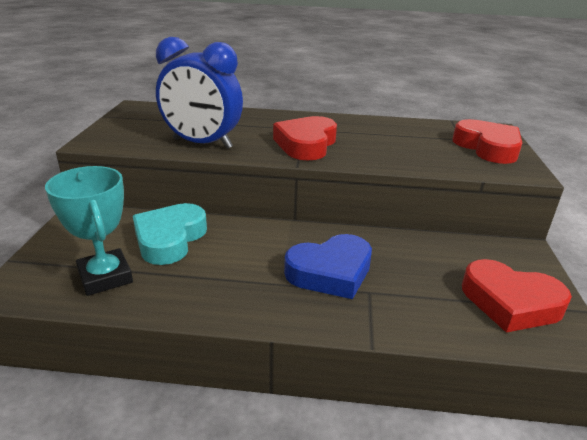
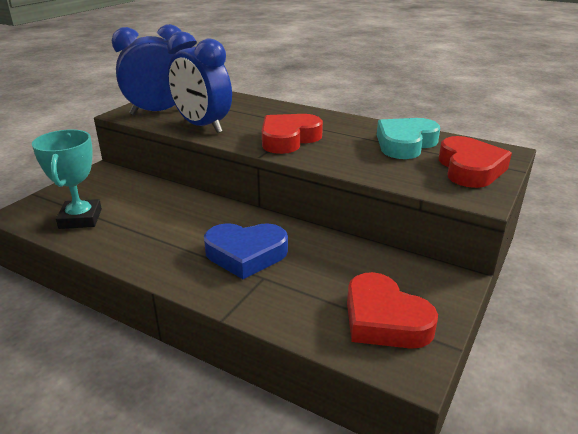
camera: 25 degrees right, 0 degrees up
(133, 135) = (158, 112): none -> blue clock
(170, 239) = (147, 201): turquoise heart -> turquoise heart (405, 144)

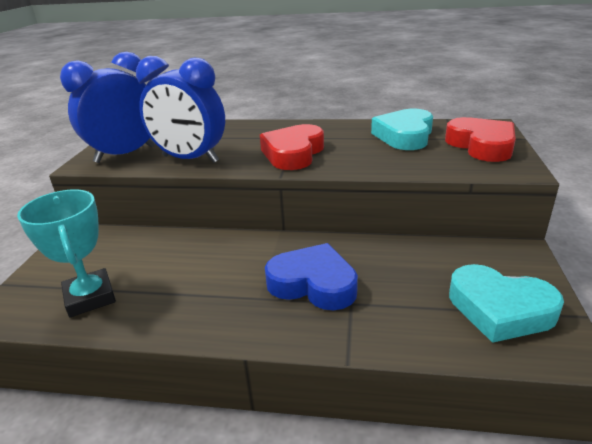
camera: 20 degrees left, 0 degrees up
(246, 254) = (313, 284): blue heart -> blue heart turned 135 degrees counterclockwise
(384, 319) = (500, 309): red heart -> turquoise heart

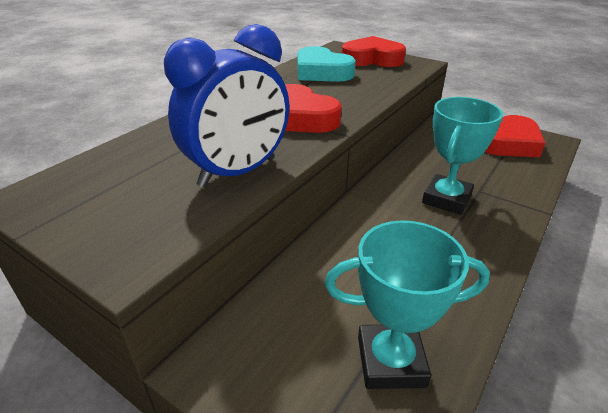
camera: 65 degrees left, 5 degrees up
(125, 154) = (146, 219): blue clock -> none
(313, 284) = (446, 199): blue heart -> turquoise trophy
(500, 309) = (509, 143): turquoise heart -> red heart

